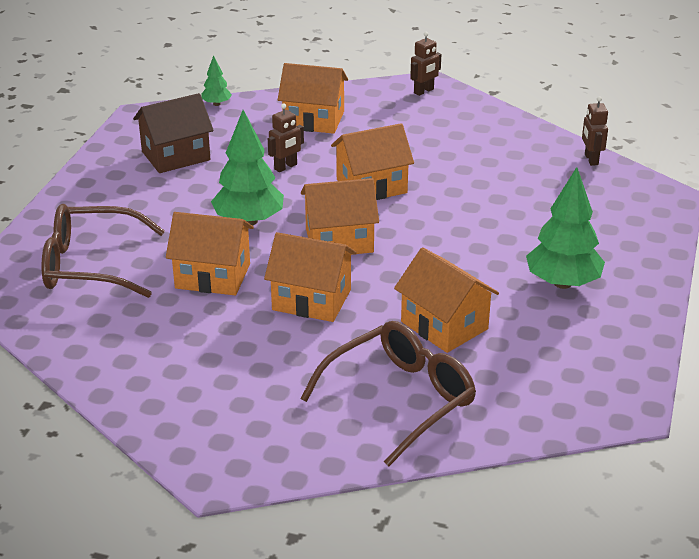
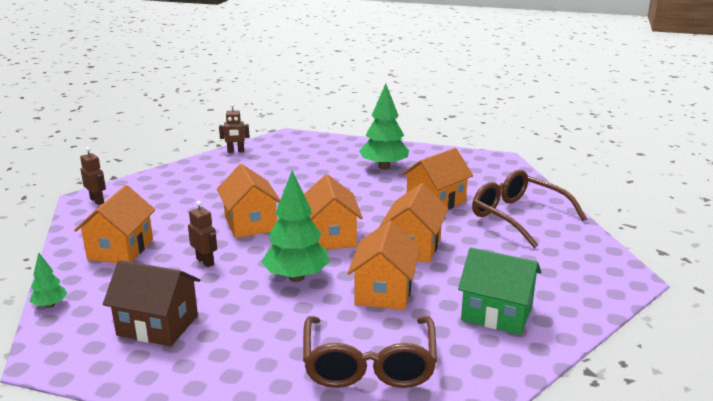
camera: 90 degrees left, 10 degrees down
(157, 350) = (497, 313): none -> green house
(176, 156) = (157, 325): brown house -> brown house turned 45 degrees counterclockwise

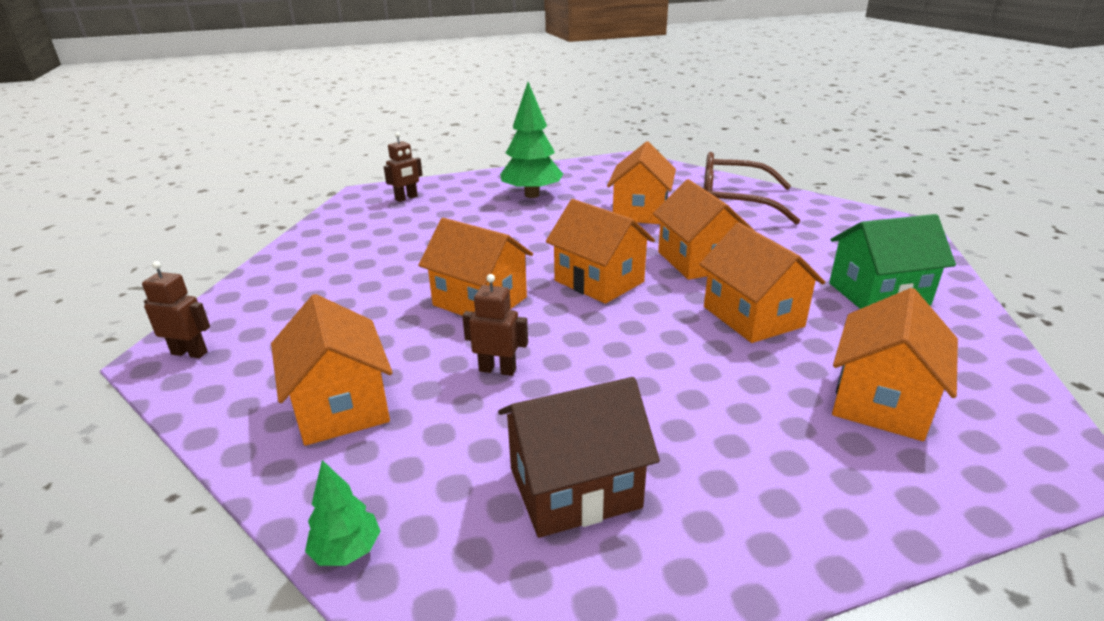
camera: 35 degrees left, 5 degrees up
(235, 151) = (321, 226): brown robot -> brown robot (406, 198)
(296, 277) = (640, 340): green tree -> none
(369, 364) = (881, 401): brown glasses -> orange house

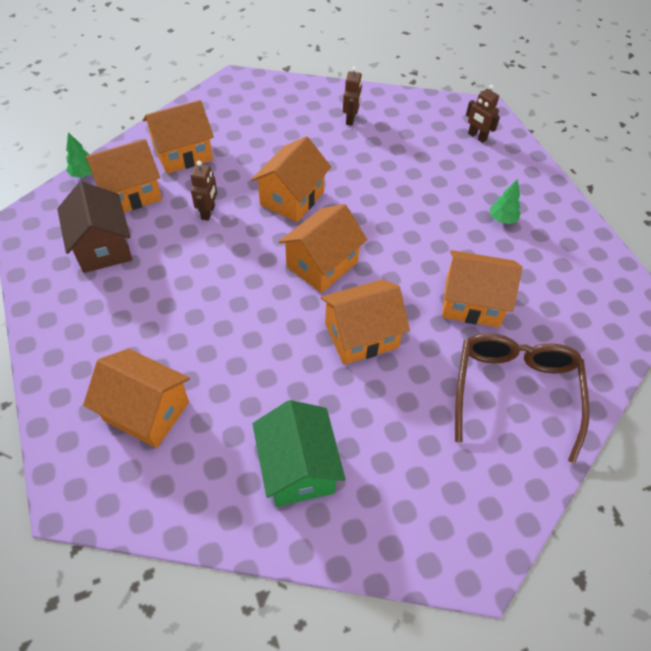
camera: 85 degrees right, 25 degrees up
(190, 353) = (239, 88): brown robot -> brown robot (351, 119)
(532, 195) = (502, 219): green tree -> green tree, size x0.49
(753, 316) = (263, 358): orange house -> orange house (130, 193)

